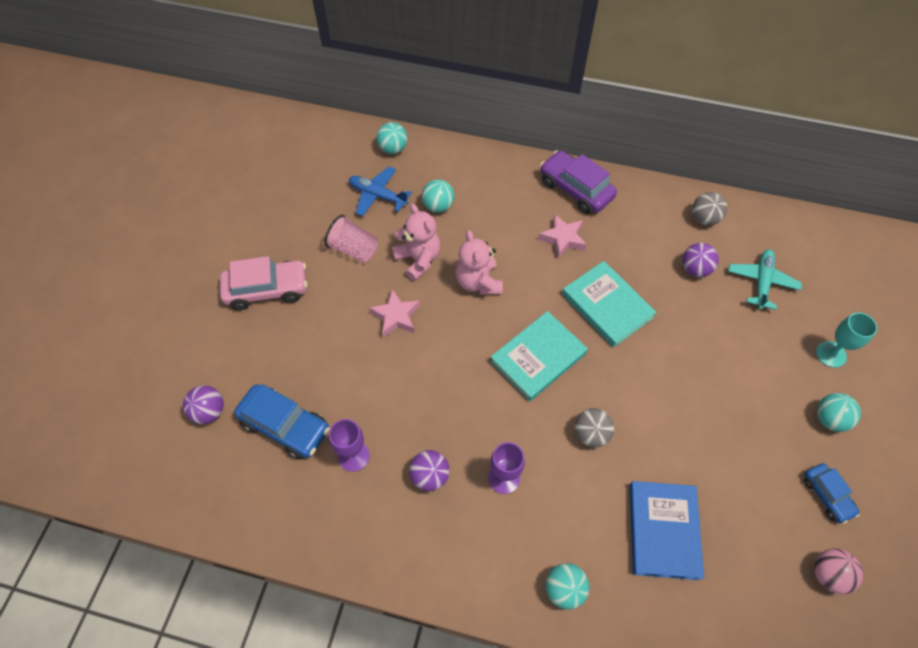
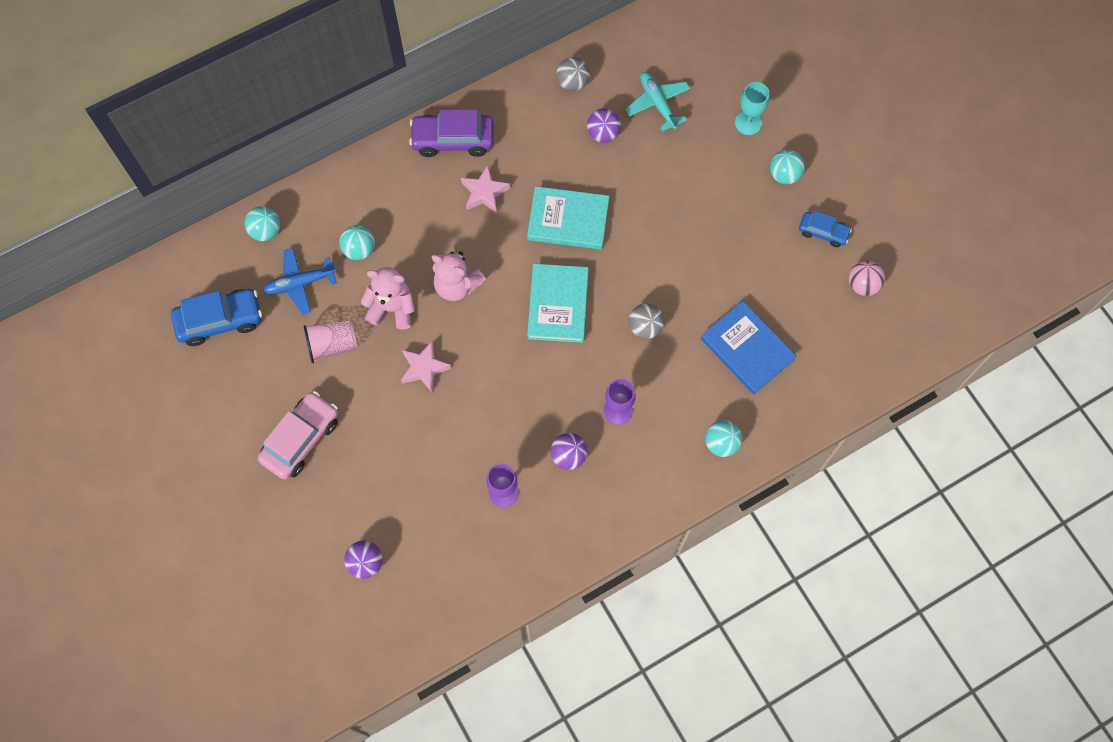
camera: 45 degrees left, 10 degrees up
(285, 426) = (433, 519): blue car -> blue car (220, 321)

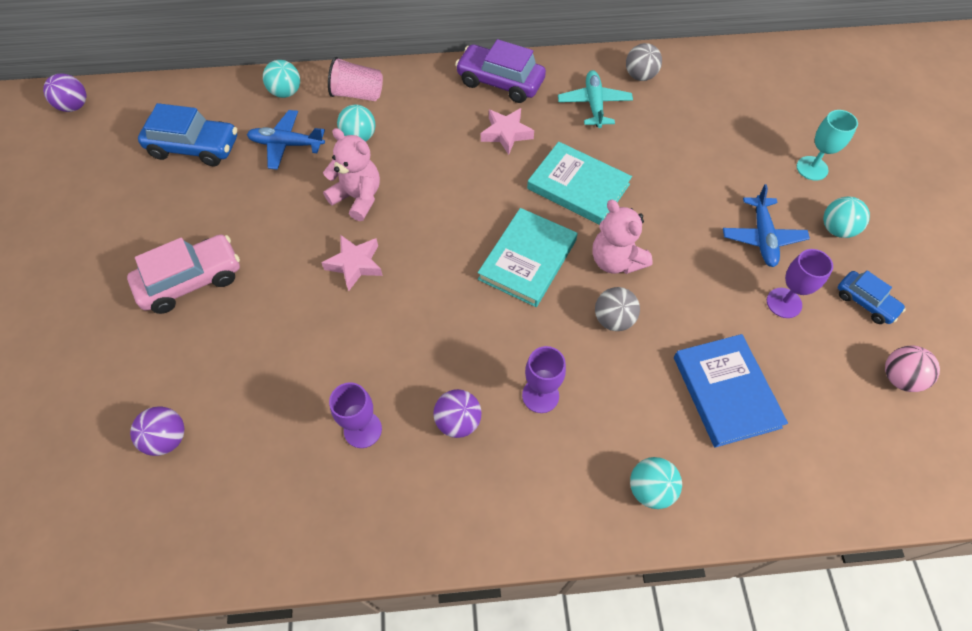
camera: 25 degrees right, 10 degrees down
(332, 345) = (280, 208): pink cup -> pink cup (357, 94)
(457, 285) = (433, 202): pink teddy bear -> pink teddy bear (615, 260)
(603, 133) = (651, 126): purple ball -> purple ball (75, 106)
(657, 103) = (719, 120): turquoise plane -> turquoise plane (594, 104)
(730, 206) = (762, 237): none -> blue plane
(764, 258) = (784, 303): none -> purple goblet

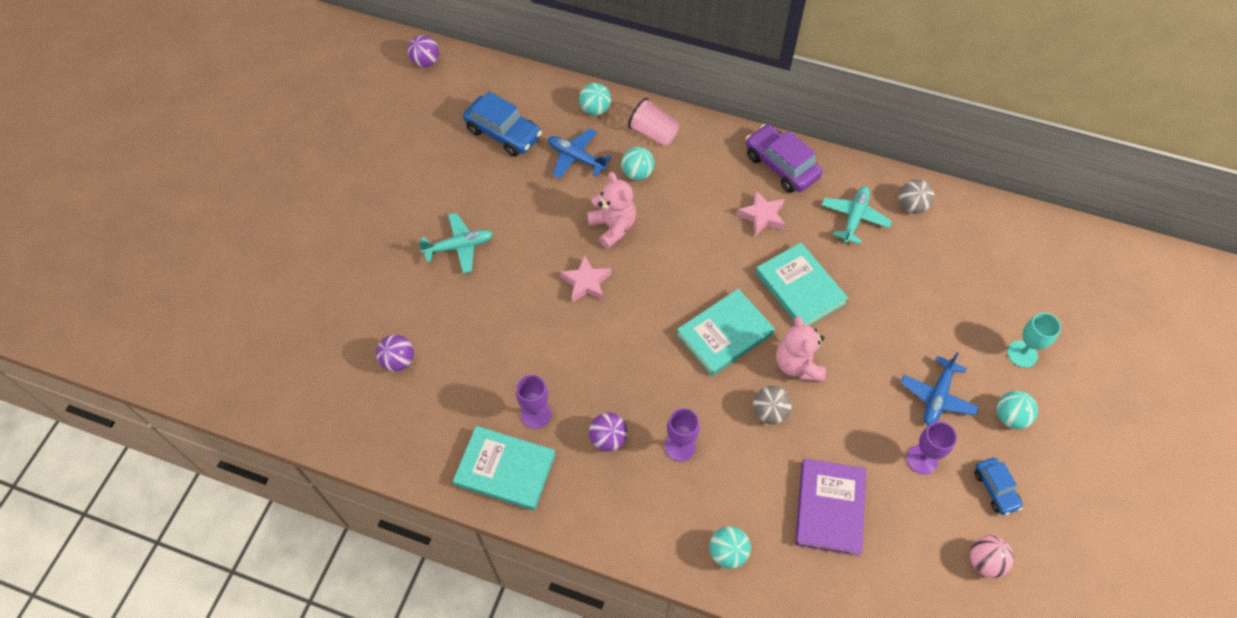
camera: 25 degrees right, 0 degrees up
(191, 281) = (459, 246): pink car -> turquoise plane
(355, 511) = (505, 470): none -> turquoise book
(725, 392) = (829, 508): blue book -> purple book

